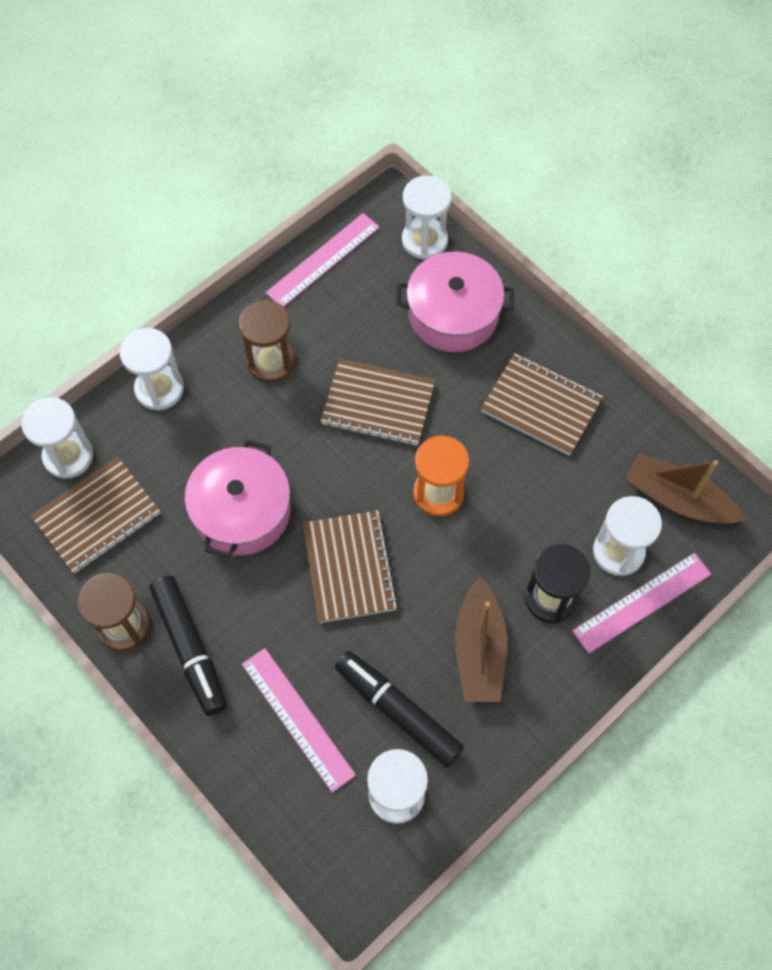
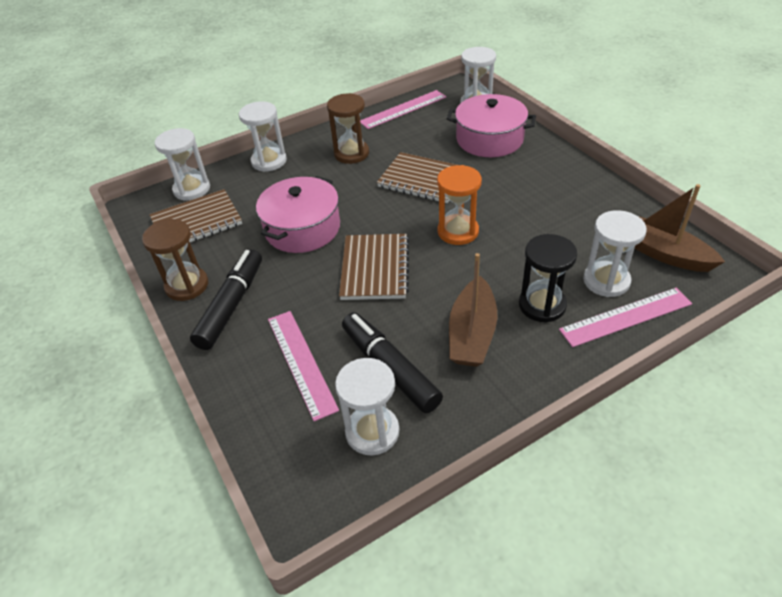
camera: 15 degrees right, 20 degrees down
(190, 648) = (231, 305): black marker -> black marker turned 150 degrees counterclockwise
(541, 406) = (549, 190): brown notebook -> none

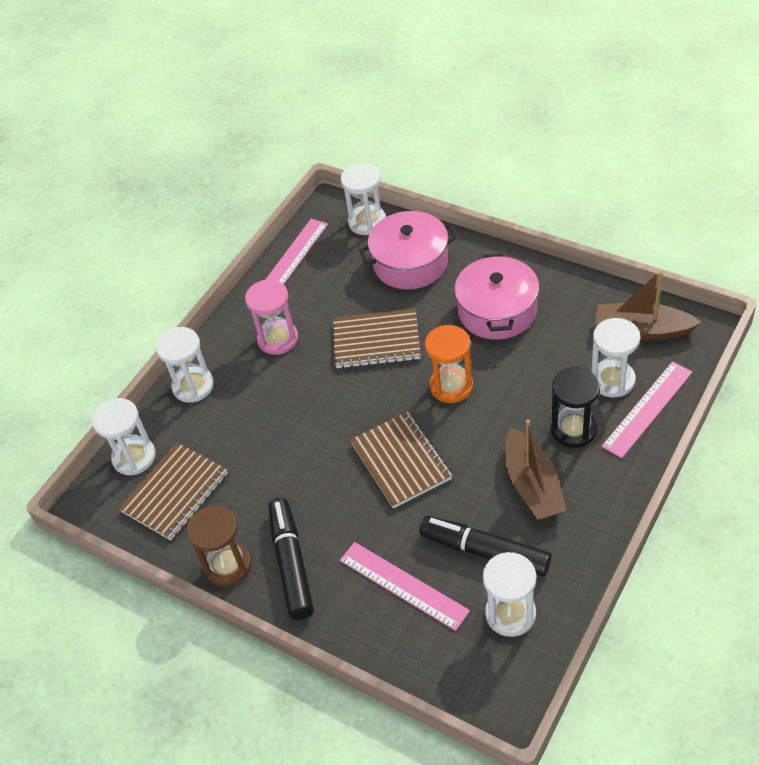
camera: 25 degrees left, 5 degrees up
(302, 228) = (295, 450): pink pot -> pink pot (497, 311)
(351, 153) = (278, 339): brown hourglass -> pink hourglass

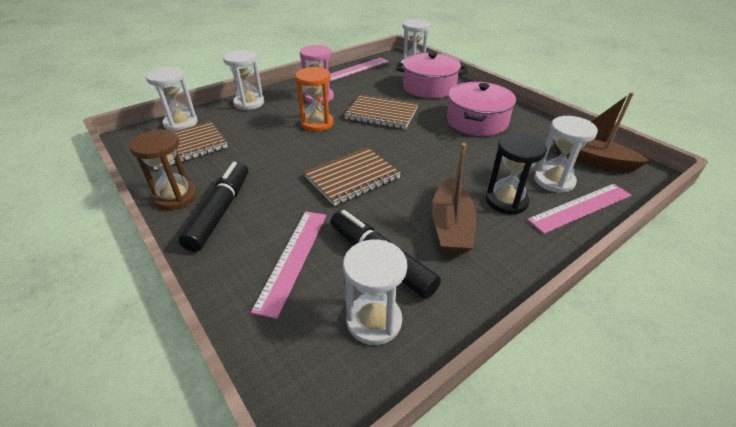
camera: 15 degrees right, 10 degrees down
(401, 461) = (352, 178): brown notebook -> brown notebook turned 60 degrees clockwise
(403, 585) = (293, 258): pink ruler -> pink ruler turned 45 degrees clockwise
(451, 386) = (419, 148): orange hourglass -> orange hourglass (317, 123)

